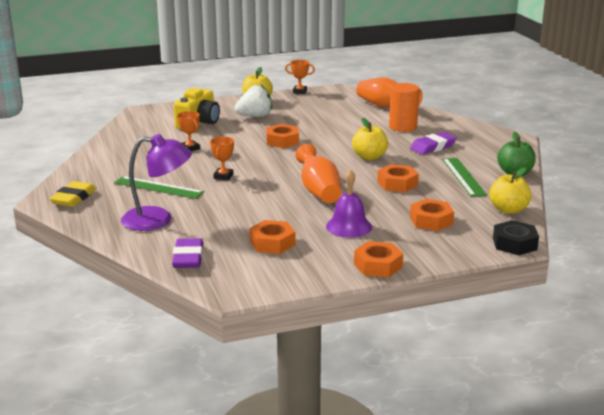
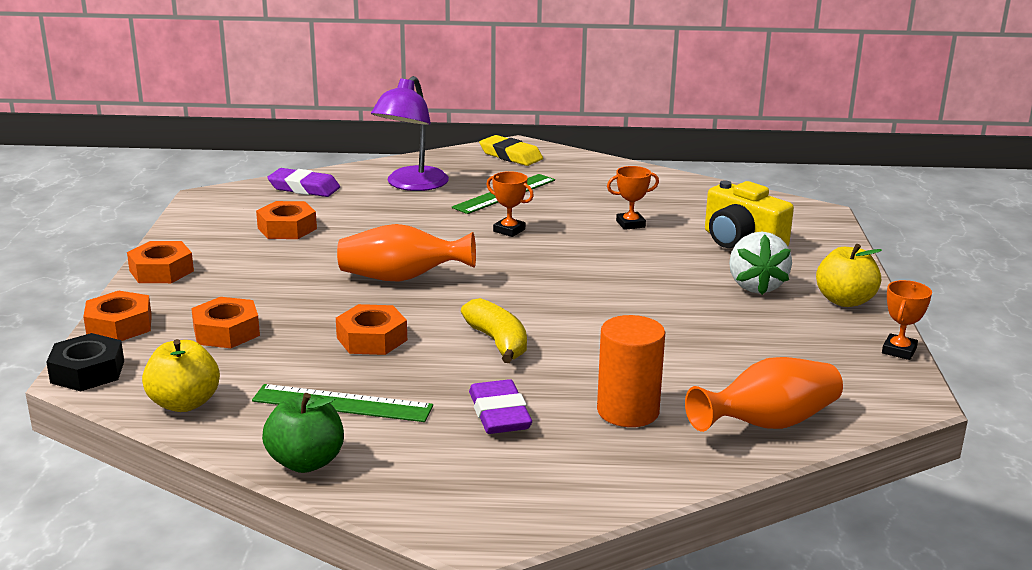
camera: 110 degrees right, 0 degrees up
(282, 141) = (620, 288): orange nut -> orange nut (119, 326)
(349, 226) = (276, 275): purple bell -> none
(369, 157) = (498, 342): yellow apple -> yellow banana

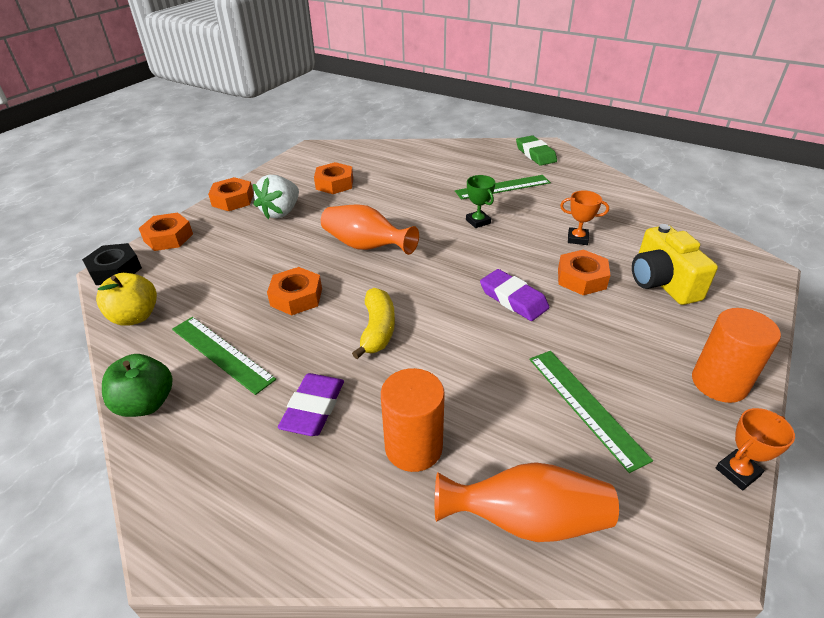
camera: 30 degrees right, 15 degrees up
(226, 332) = (218, 261): orange nut -> orange nut (581, 278)
(304, 188) = (375, 153): purple eraser -> purple eraser (513, 299)
(411, 185) = (445, 165): purple lamp -> none
(509, 230) = (478, 221): orange trophy -> green trophy
(510, 155) = (535, 154): yellow eraser -> green eraser
(750, 344) = (585, 406): none -> green ruler
(755, 286) = (640, 337): white strawberry -> white strawberry (281, 212)
(844, 301) = (719, 383): yellow apple -> orange cylinder

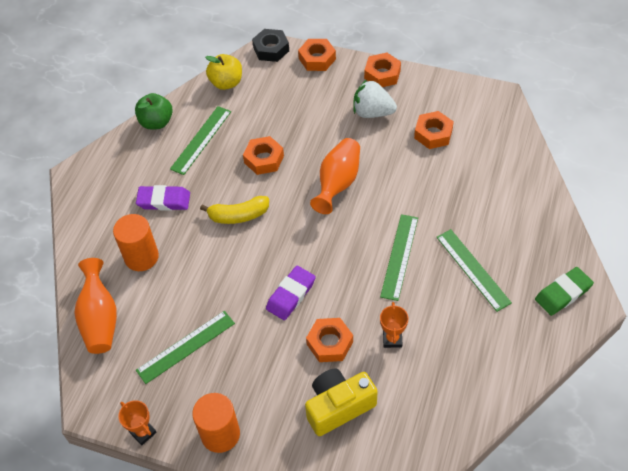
camera: 80 degrees right, 15 degrees up
(478, 221) = (399, 256): green trophy -> green ruler

